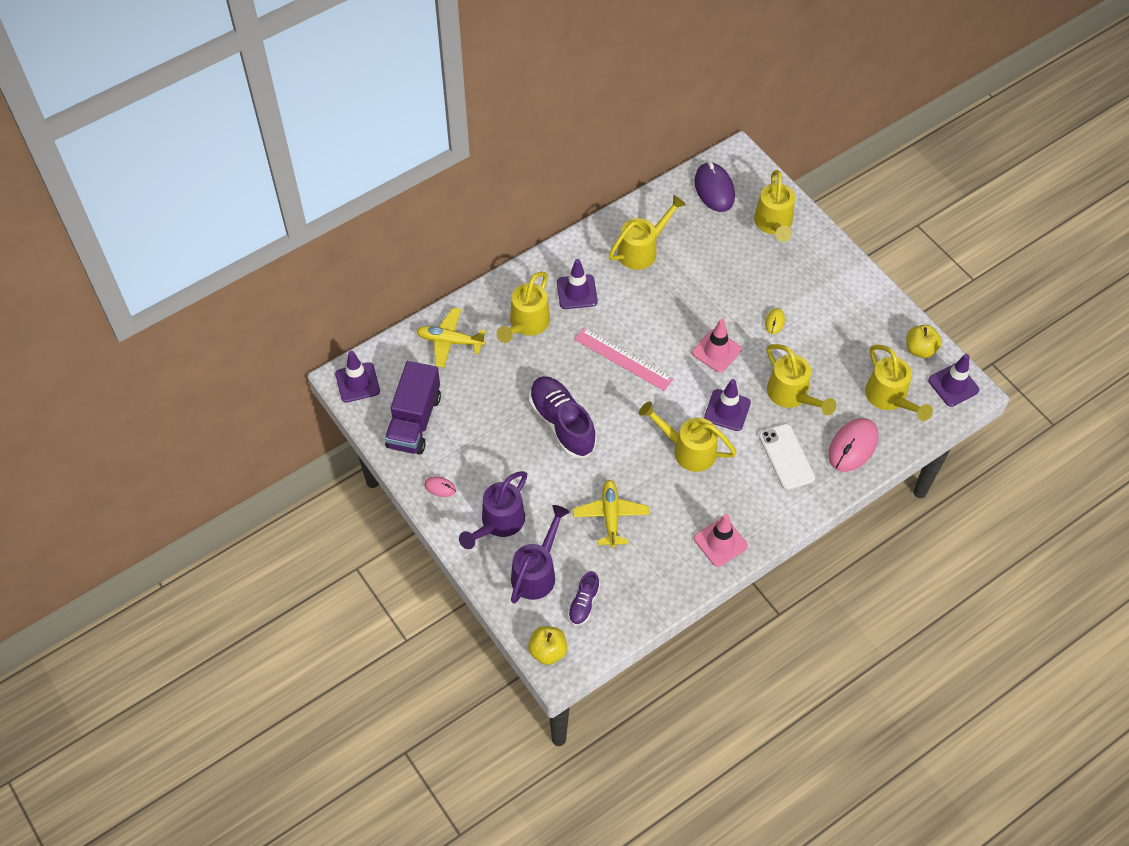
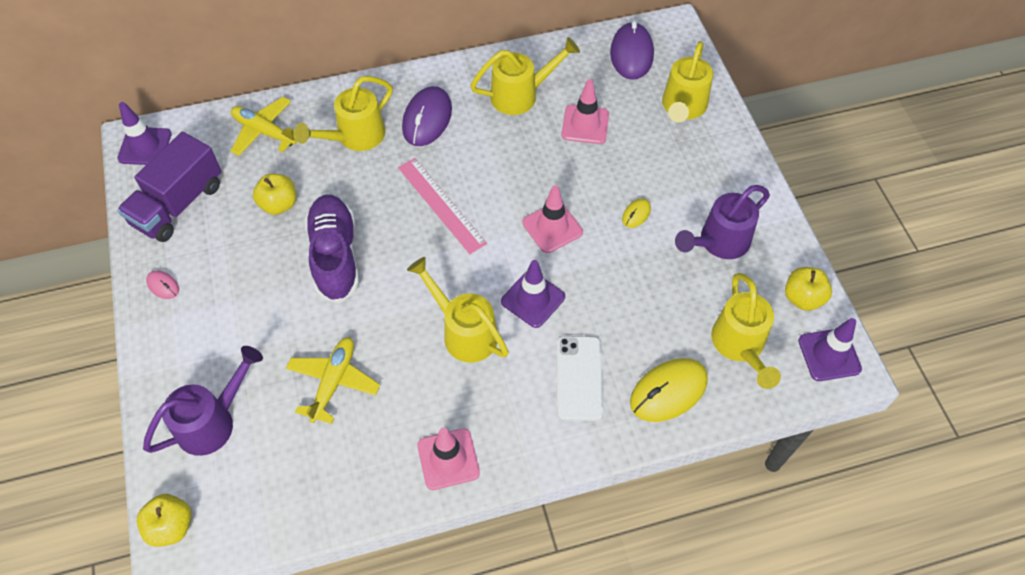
camera: 20 degrees right, 0 degrees up
(495, 397) = (279, 204): none -> yellow apple
(499, 523) = (203, 348): purple watering can -> purple watering can (719, 242)
(577, 292) = (427, 119): purple traffic cone -> purple mouse
(583, 603) = (245, 480): purple shoe -> none
(704, 260) = (585, 125): none -> pink traffic cone
(791, 395) = (619, 305): yellow watering can -> none
(853, 446) = (668, 391): pink mouse -> yellow mouse

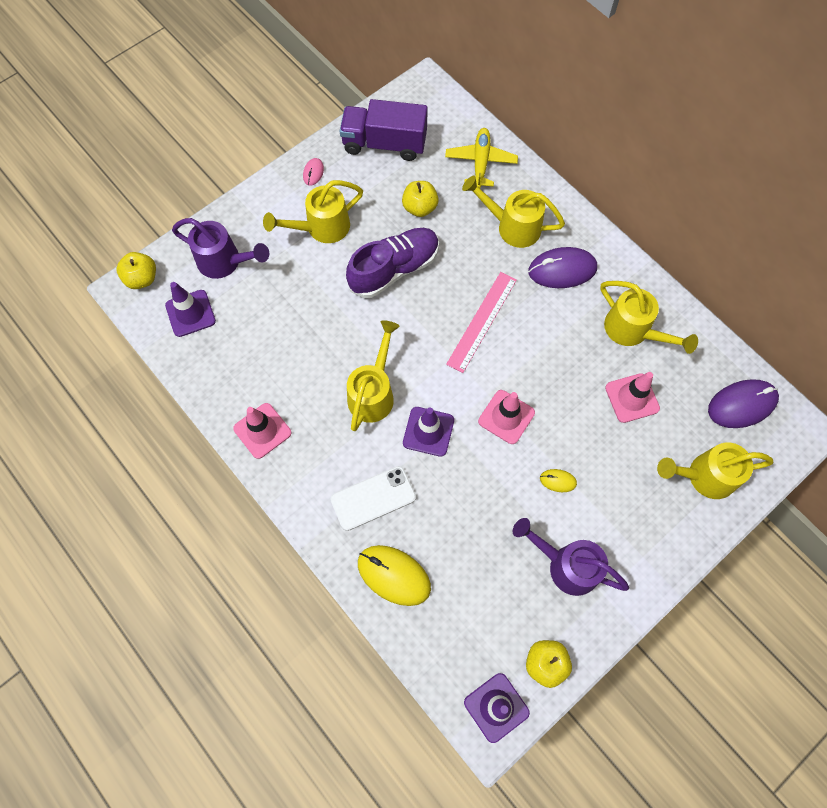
camera: 65 degrees right, 10 degrees up
(145, 146) = (422, 94): purple traffic cone -> purple traffic cone (190, 313)
(333, 382) = (289, 322): yellow plane -> none
(740, 345) = (467, 621): yellow watering can -> yellow watering can (322, 228)

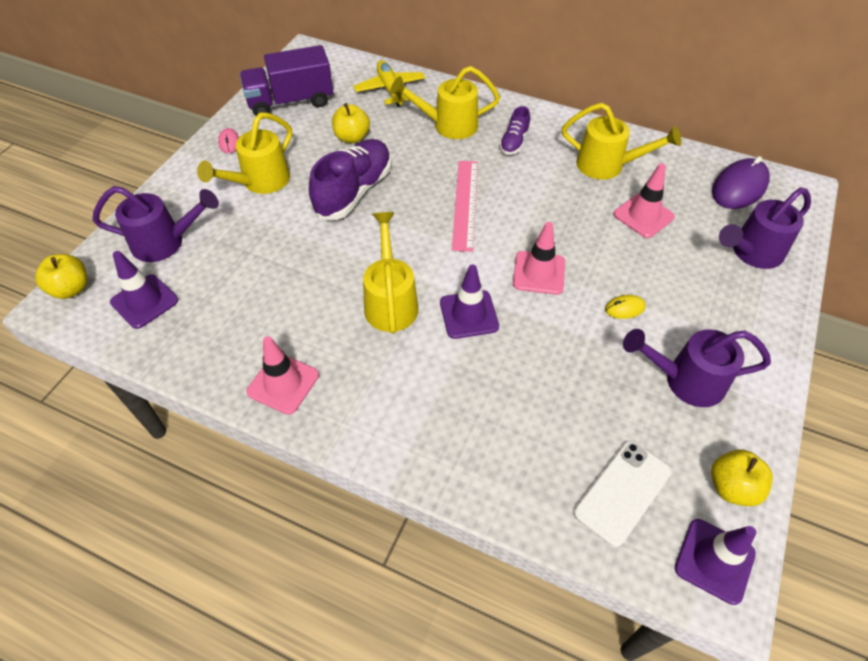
camera: 25 degrees left, 15 degrees down
(373, 498) = (446, 400): white phone -> white phone (622, 492)
(394, 575) = (514, 470): yellow mouse -> none
(562, 270) = (514, 142): purple mouse -> purple shoe
(705, 476) = (752, 253): yellow watering can -> purple watering can

